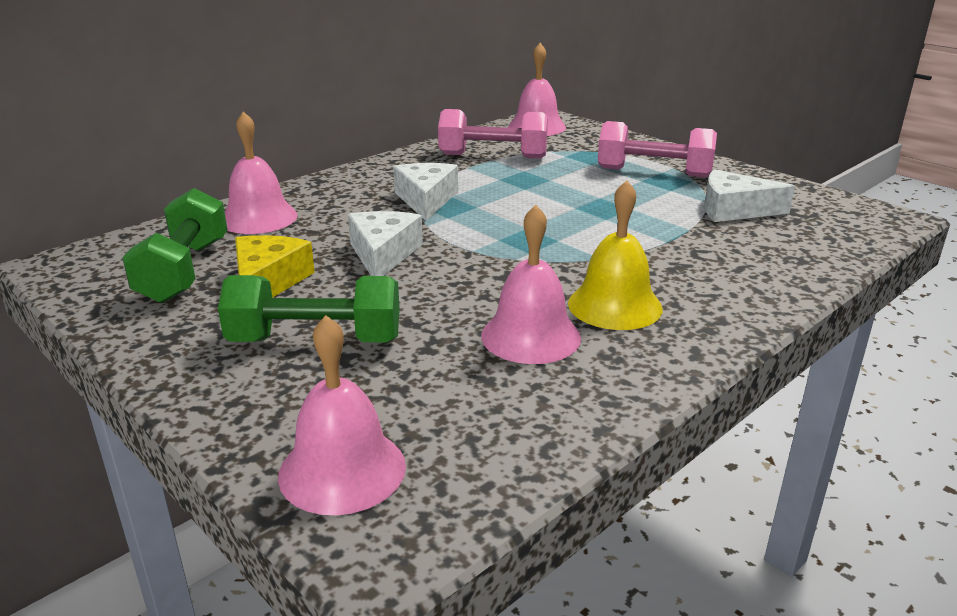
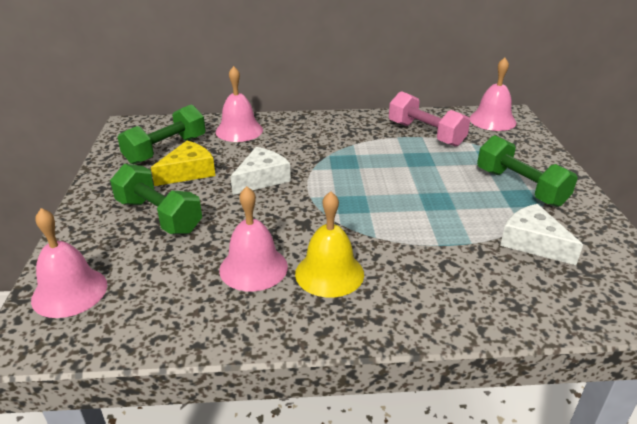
camera: 40 degrees right, 5 degrees up
(426, 200) = (337, 151): white cheese -> none
(653, 172) = (520, 187): pink dumbbell -> green dumbbell

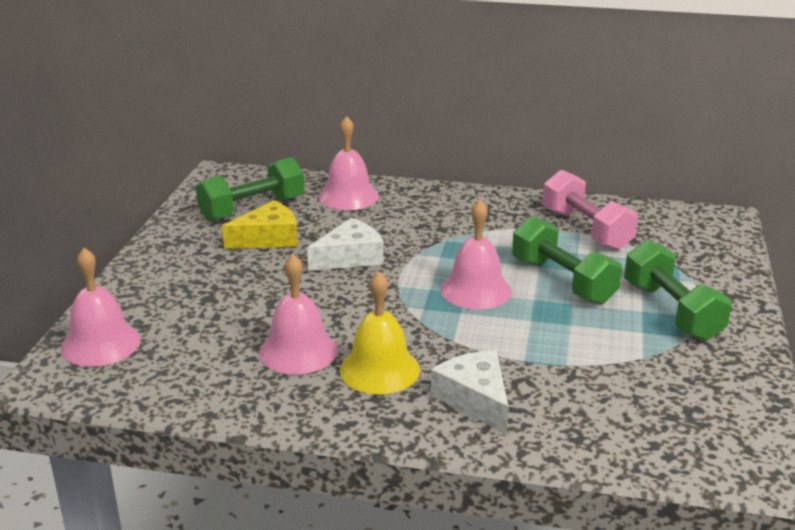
camera: 15 degrees right, 5 degrees down
(159, 216) = (217, 282): green dumbbell -> green dumbbell (563, 281)
(492, 120) = (690, 223): pink bell -> pink bell (475, 290)
(533, 243) = (644, 376): white cheese -> white cheese (475, 399)

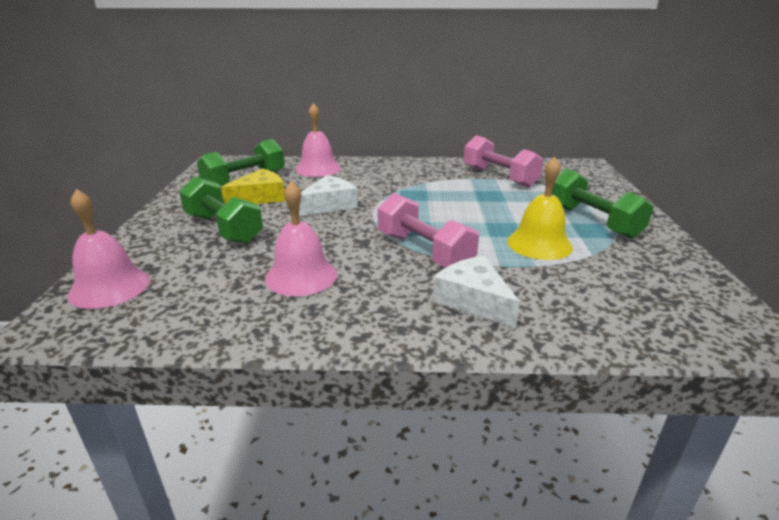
camera: 10 degrees left, 0 degrees up
(379, 370) = (379, 284): yellow bell -> yellow bell (539, 244)
(443, 333) = (424, 251): none -> pink dumbbell
(475, 290) = (437, 219): pink bell -> none
(563, 281) = (500, 208): green dumbbell -> green dumbbell (223, 228)

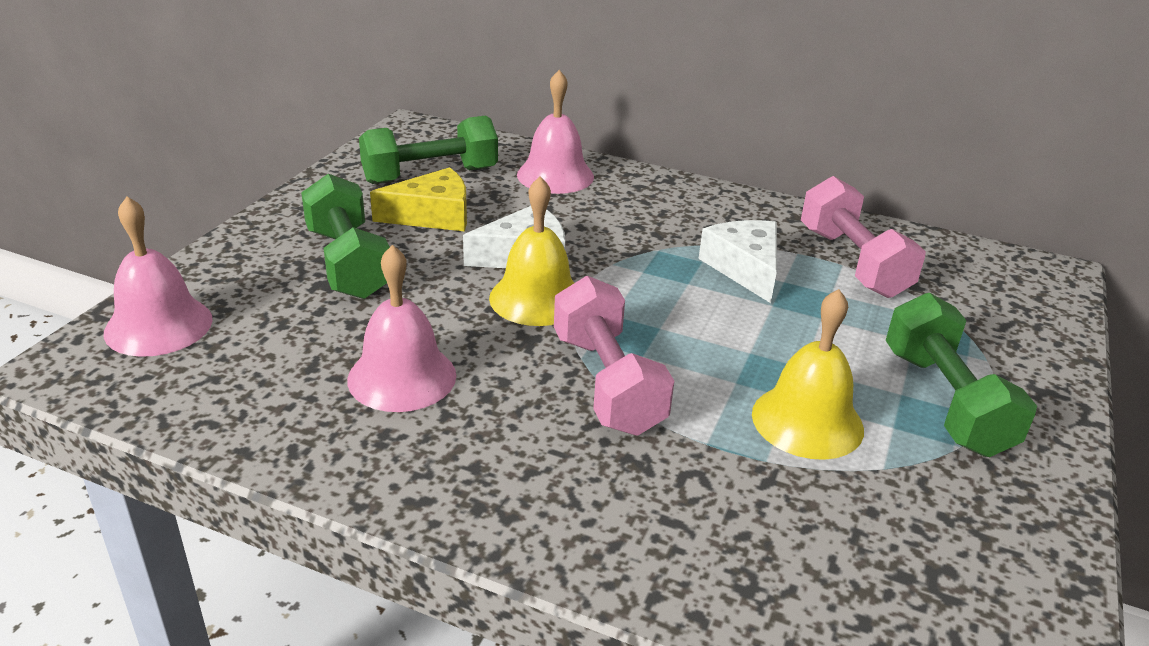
camera: 20 degrees right, 5 degrees up
(352, 222) = (536, 298): none -> yellow bell
(473, 301) = (616, 493): white cheese -> white cheese (745, 268)

